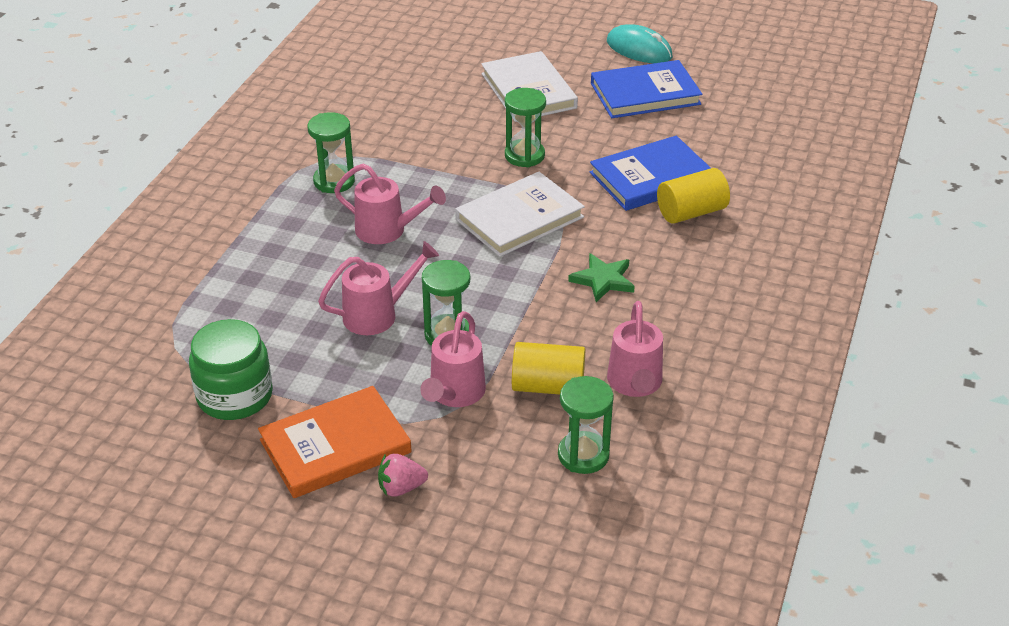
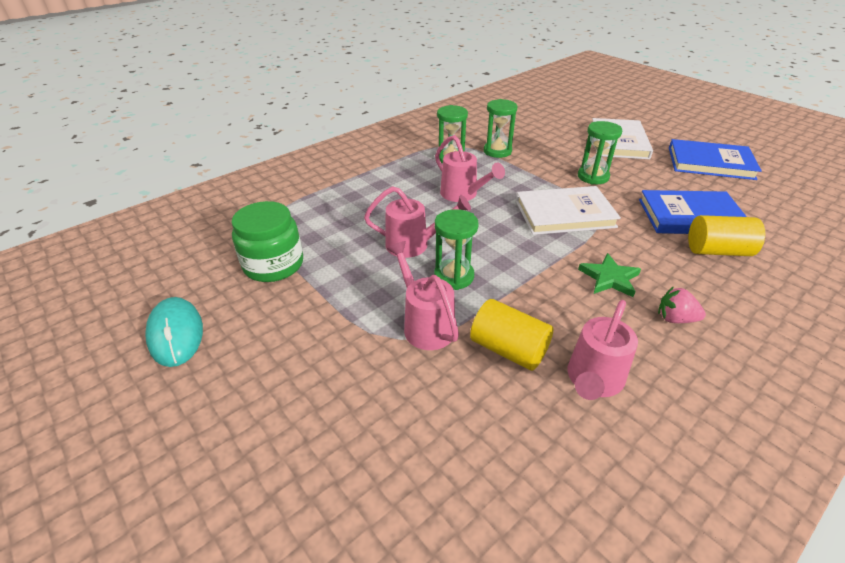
camera: 30 degrees right, 0 degrees up
(335, 446) = (303, 330): orange book -> none
(401, 488) = (321, 388): pink strawberry -> pink strawberry (675, 319)
(454, 394) = (425, 324): pink watering can -> pink watering can turned 105 degrees clockwise
(583, 455) = (501, 432): green hourglass -> green hourglass (497, 151)
(639, 49) = (717, 137): turquoise mouse -> turquoise mouse (176, 334)

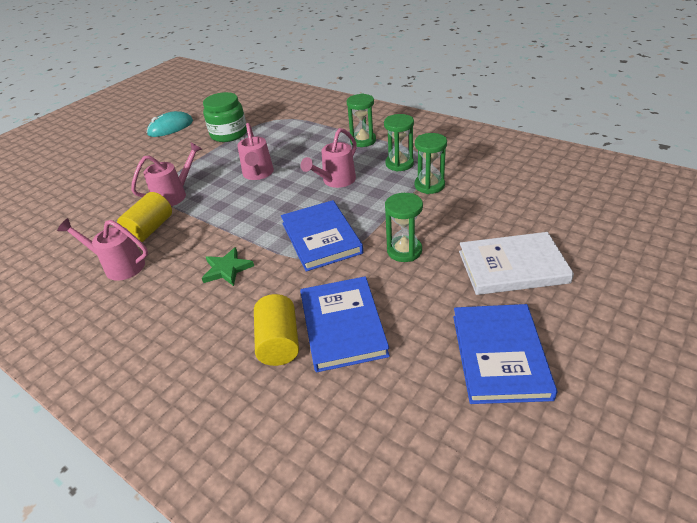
camera: 80 degrees right, 0 degrees up
(453, 276) = (223, 196): green hourglass -> green hourglass (363, 141)
(564, 214) = (321, 238): white book -> blue book
(675, 319) = (177, 306): pink strawberry -> none

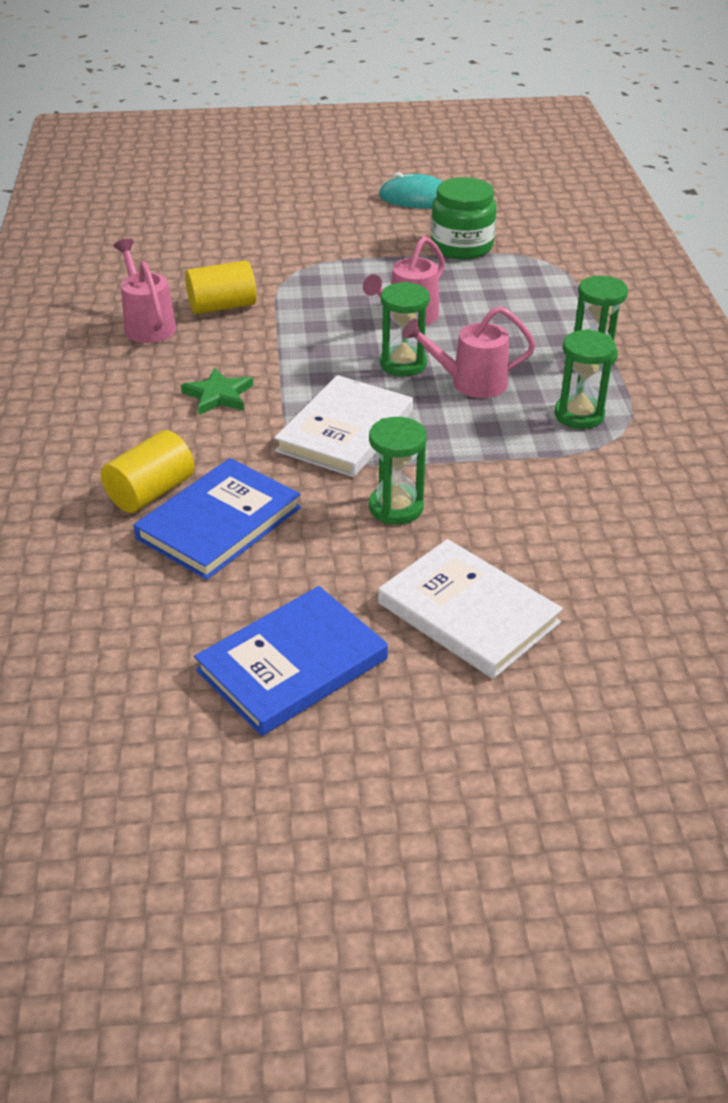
camera: 45 degrees right, 0 degrees up
(174, 195) = (295, 285): pink watering can -> none
(321, 238) = (345, 431): blue book -> white book
(429, 185) = (561, 465): green hourglass -> green hourglass (403, 364)

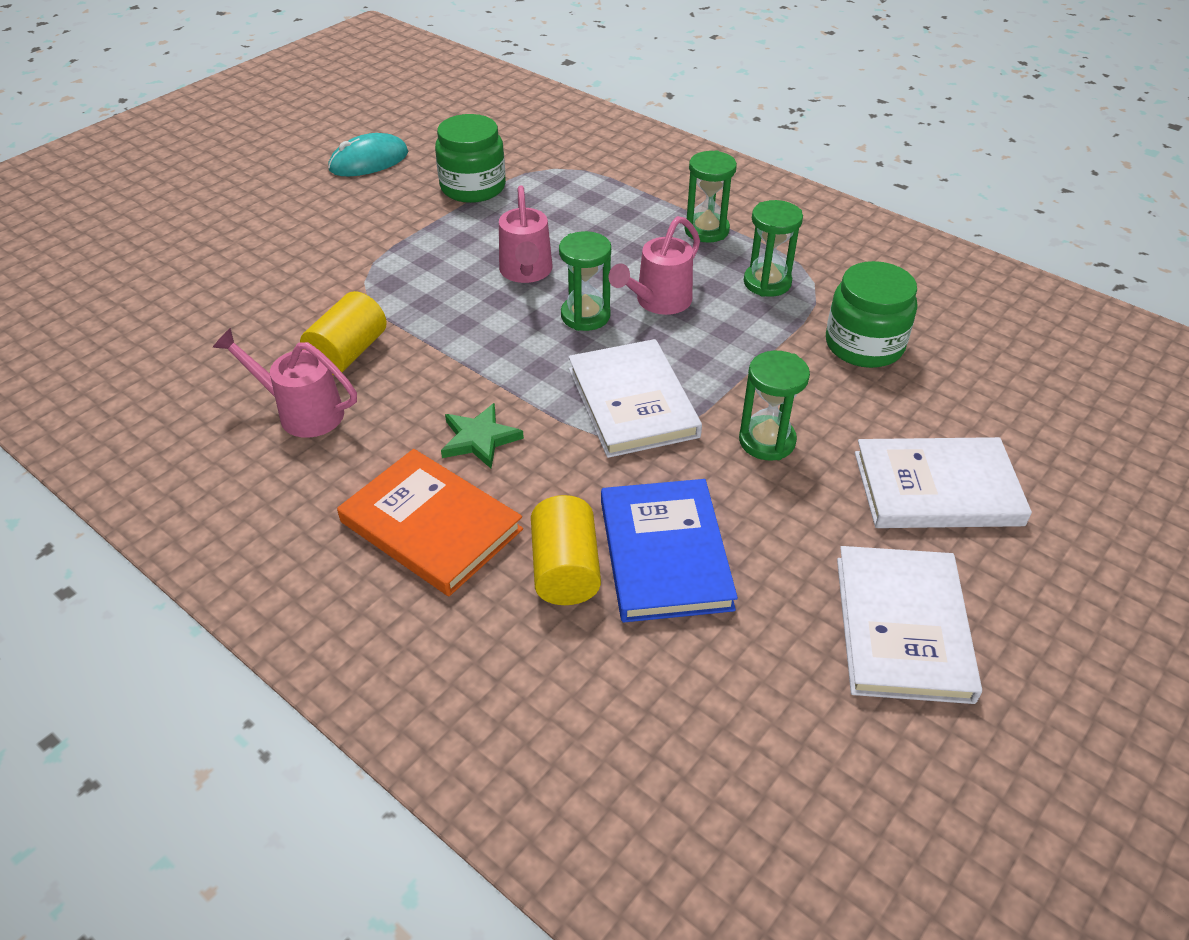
camera: 45 degrees left, 5 degrees up
(119, 423) = (431, 526): none -> orange book
(292, 665) = (902, 627): blue book -> white book
(583, 496) = (864, 345): none -> green jar

